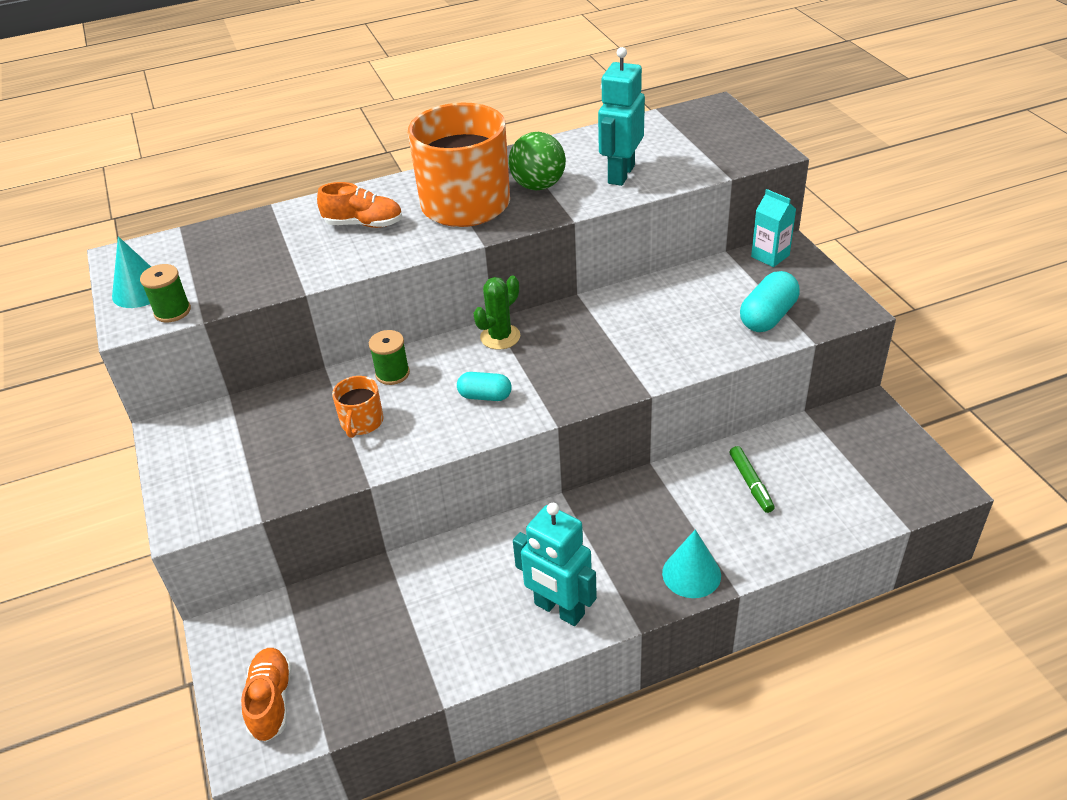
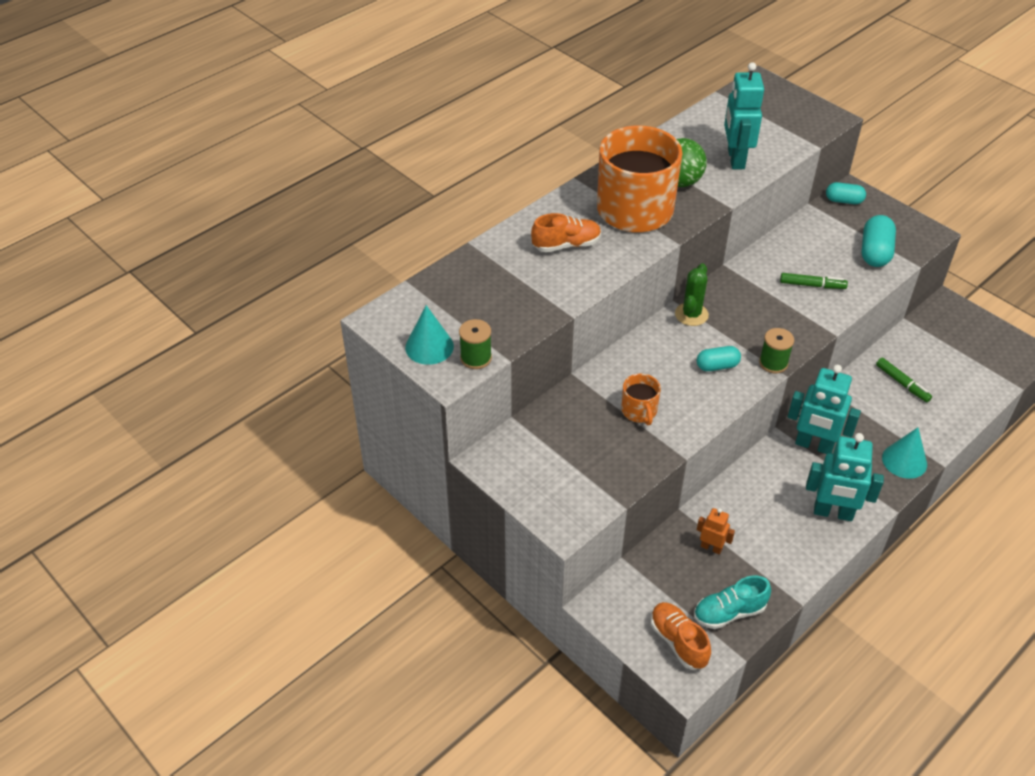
camera: 25 degrees left, 5 degrees up
(352, 687) = (729, 612): none -> turquoise shoe
(388, 606) = (711, 547): none -> orange robot
(392, 373) = (631, 365): green spool -> green spool (773, 363)
(591, 525) = (814, 445): none -> turquoise robot
(663, 336) = (812, 285): none -> green marker
(770, 256) = (843, 201): turquoise carton -> turquoise capsule

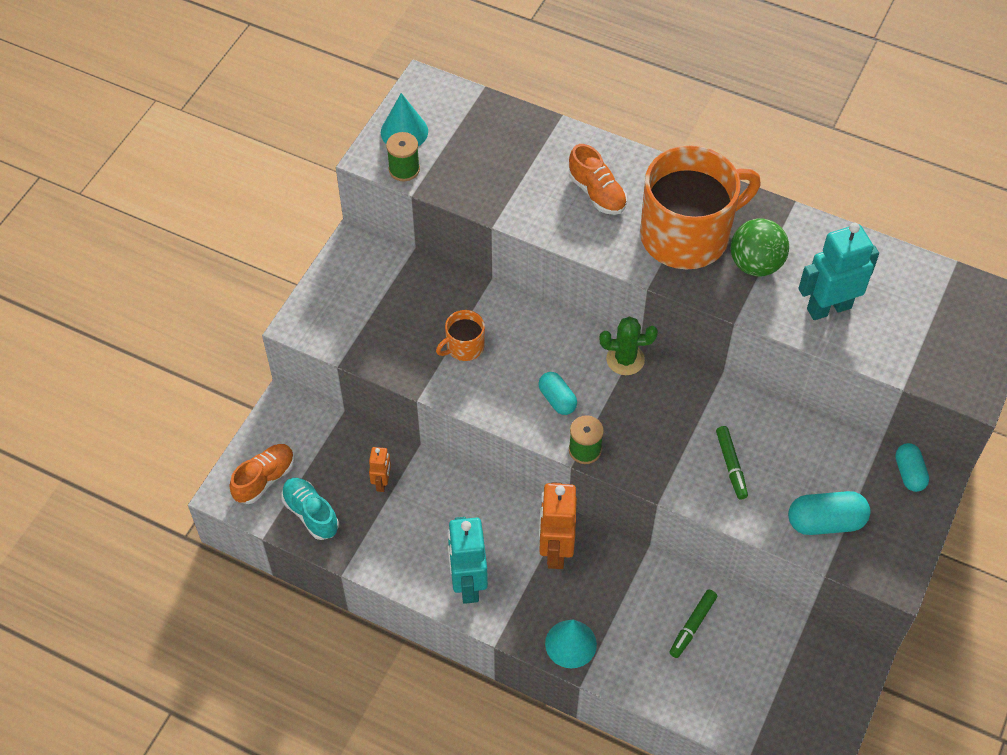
camera: 70 degrees right, 10 degrees up
(814, 445) = (555, 550): turquoise robot -> orange robot

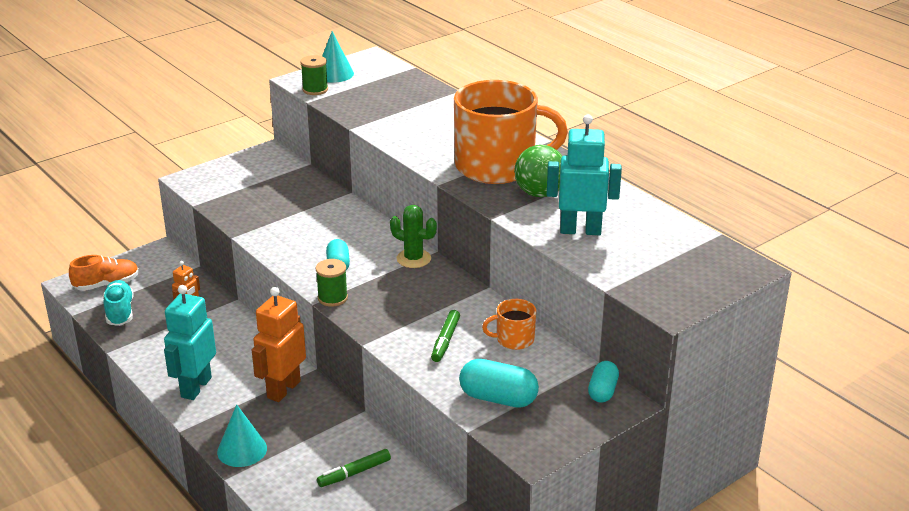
camera: 25 degrees right, 25 degrees down
(464, 347) = (295, 220): orange mug -> orange mug (513, 339)
(597, 193) = (446, 131): orange shoe -> none

